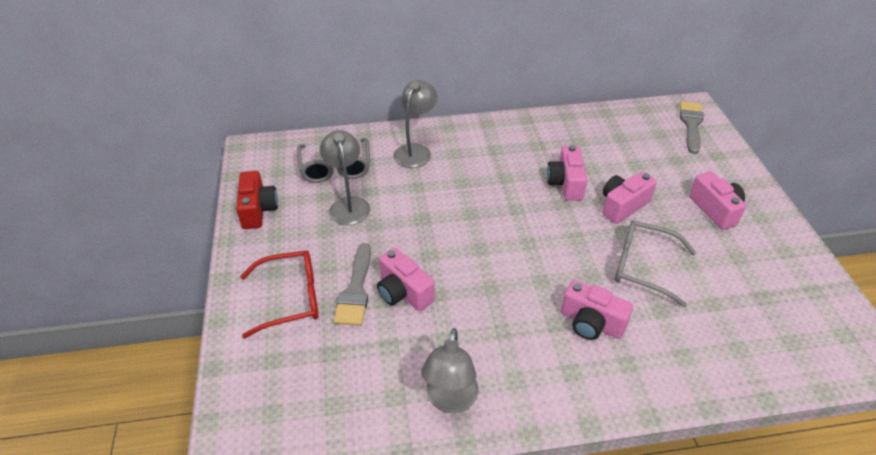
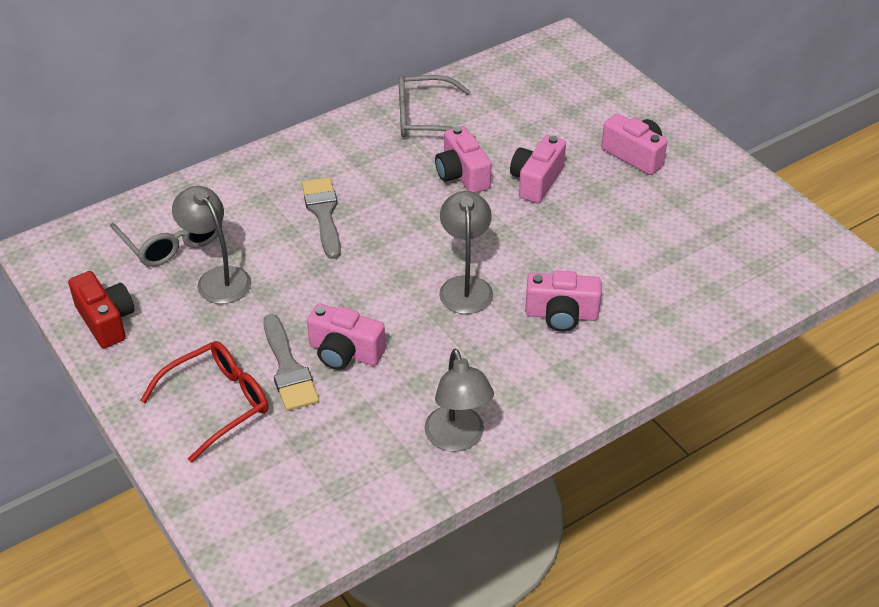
camera: 25 degrees left, 0 degrees up
(415, 151) = (261, 189): grey lamp -> grey lamp (465, 286)
(643, 267) = (587, 240): grey glasses -> grey glasses (425, 118)
(691, 124) = (568, 63): grey brush -> grey brush (323, 213)

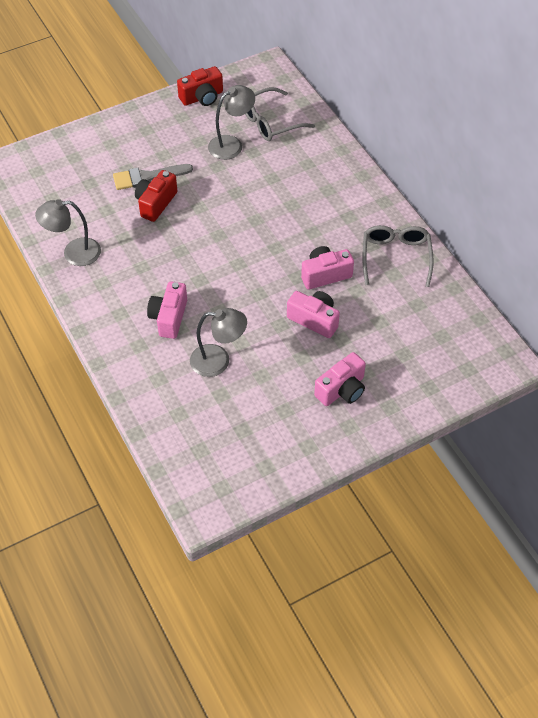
camera: 95 degrees right, 10 degrees up
(217, 403) = (126, 146): red glasses -> none
(323, 213) = (289, 196): grey brush -> none
(344, 352) = (156, 203): pink camera -> red camera
(465, 286) = (205, 267): grey lamp -> grey lamp (218, 361)

